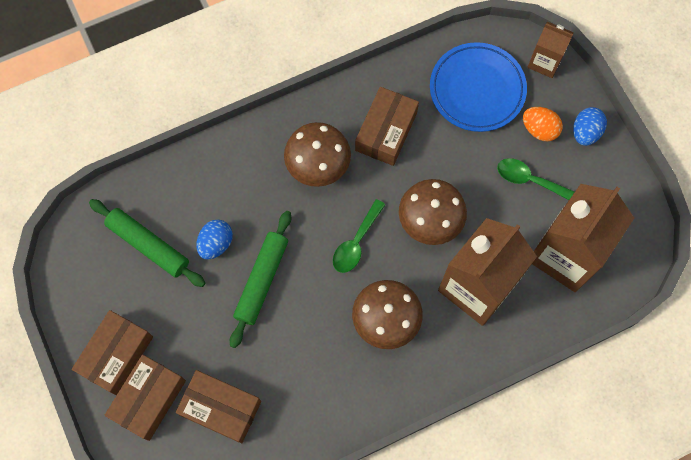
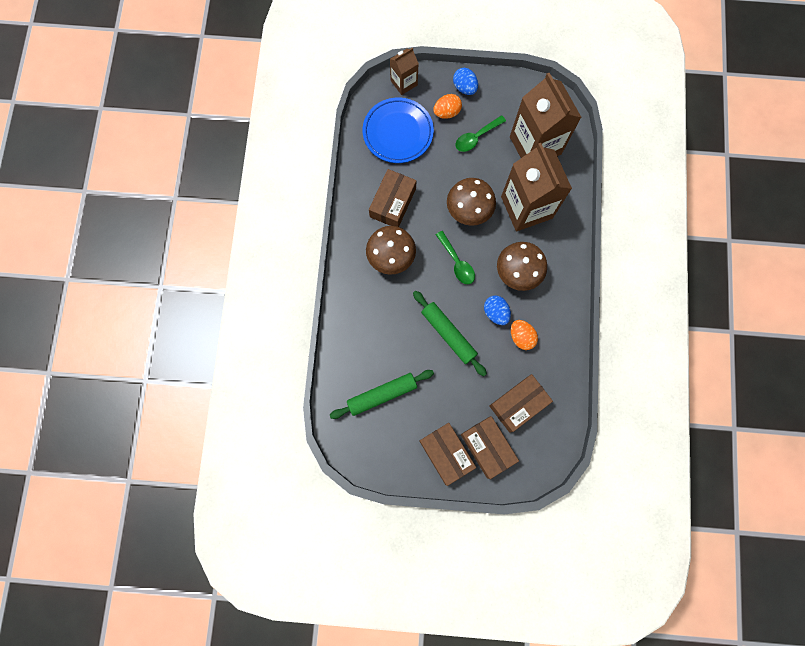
camera: 60 degrees left, 5 degrees up
(216, 244) = (406, 350): blue egg -> blue egg (495, 313)
(307, 368) = (521, 337): none -> orange egg
(386, 131) = (393, 203): brown box -> brown box turned 60 degrees clockwise

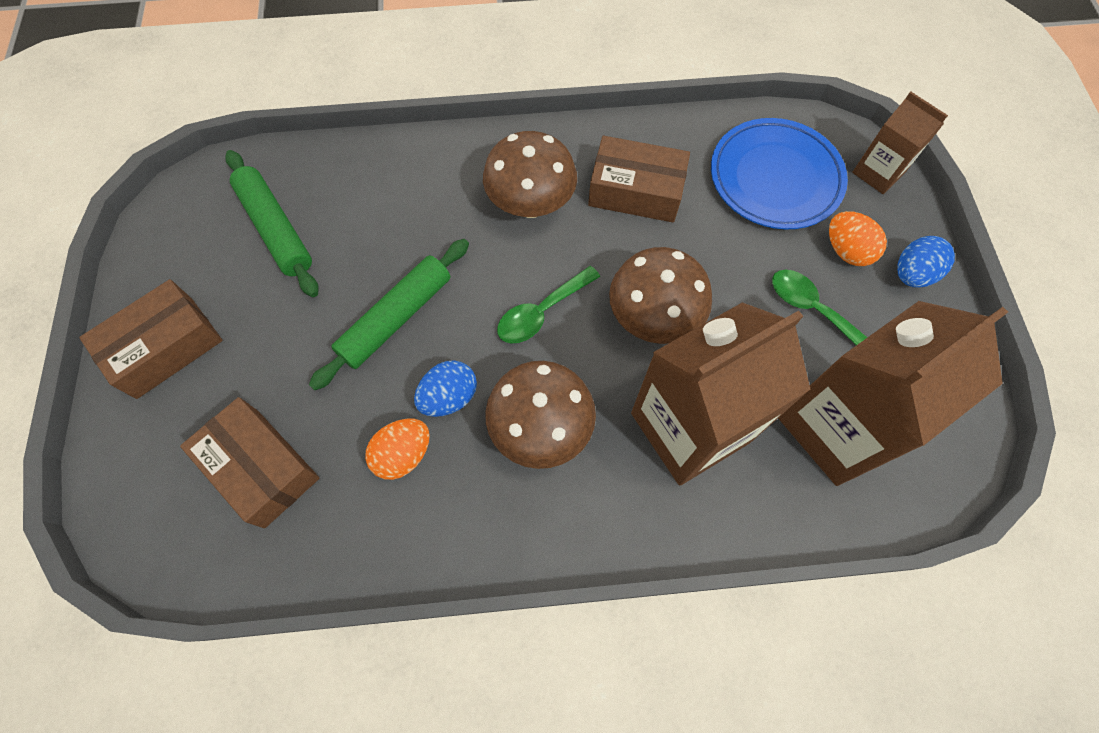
camera: 80 degrees right, 10 degrees down
(487, 447) = (174, 419): brown box -> none

